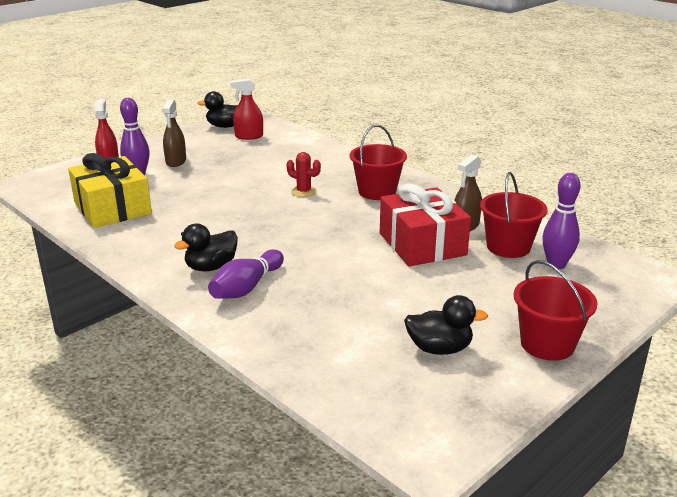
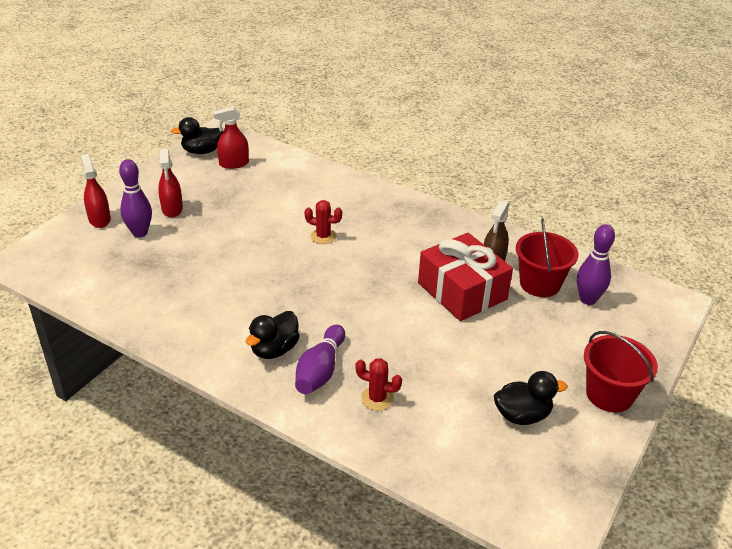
camera: 15 degrees left, 10 degrees up
(113, 208) = (136, 284): yellow gift -> none
(176, 161) = (172, 209): brown spray bottle -> red spray bottle
(291, 315) = (377, 398): none -> red cactus
(377, 192) = (394, 227): red bucket -> none

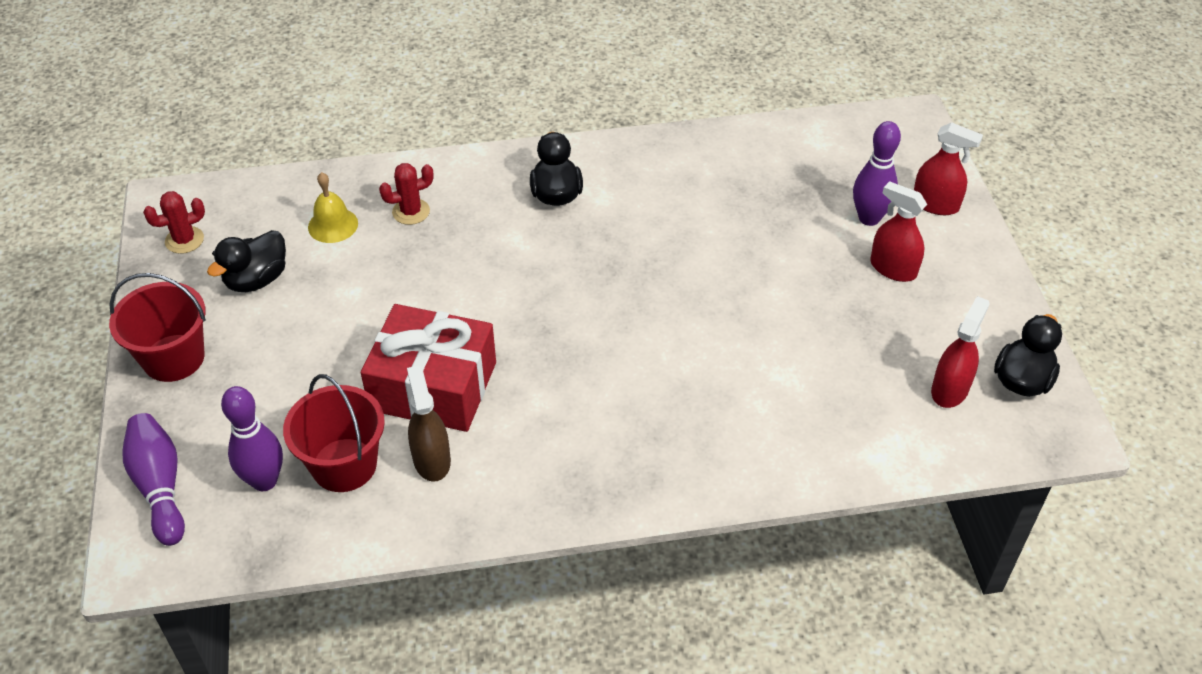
camera: 140 degrees right, 10 degrees up
(320, 370) = (490, 203): purple bowling pin -> purple bowling pin (160, 486)
(323, 236) = (678, 352): red cactus -> red cactus (184, 240)
(439, 423) = (333, 225): none -> yellow bell

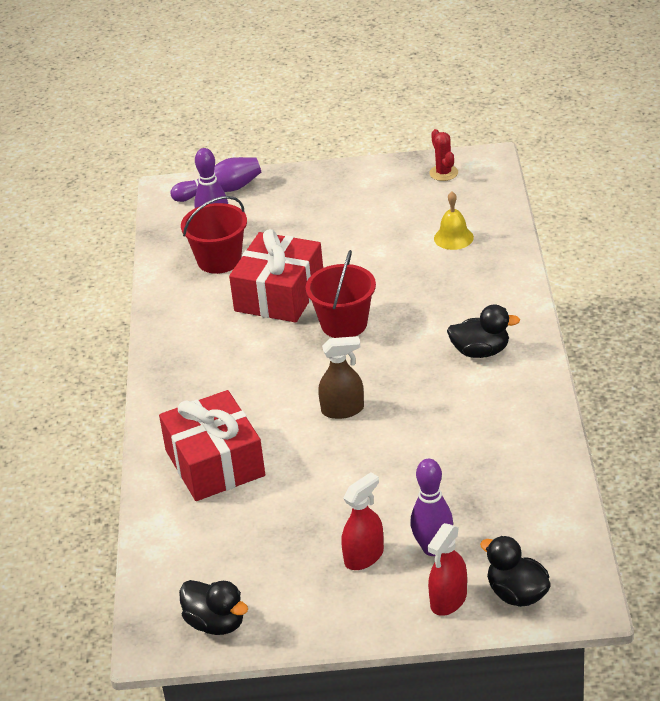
camera: 100 degrees right, 10 degrees down
(173, 358) = (328, 182): red bucket -> red bucket (344, 324)
(256, 280) = (398, 208): black duck -> black duck (517, 594)
(411, 212) = (465, 275): red cactus -> none
(431, 460) = (214, 296): brown spray bottle -> brown spray bottle (343, 410)
(770, 414) = (214, 463): none -> red gift
(949, 389) = (216, 573): red spray bottle -> none

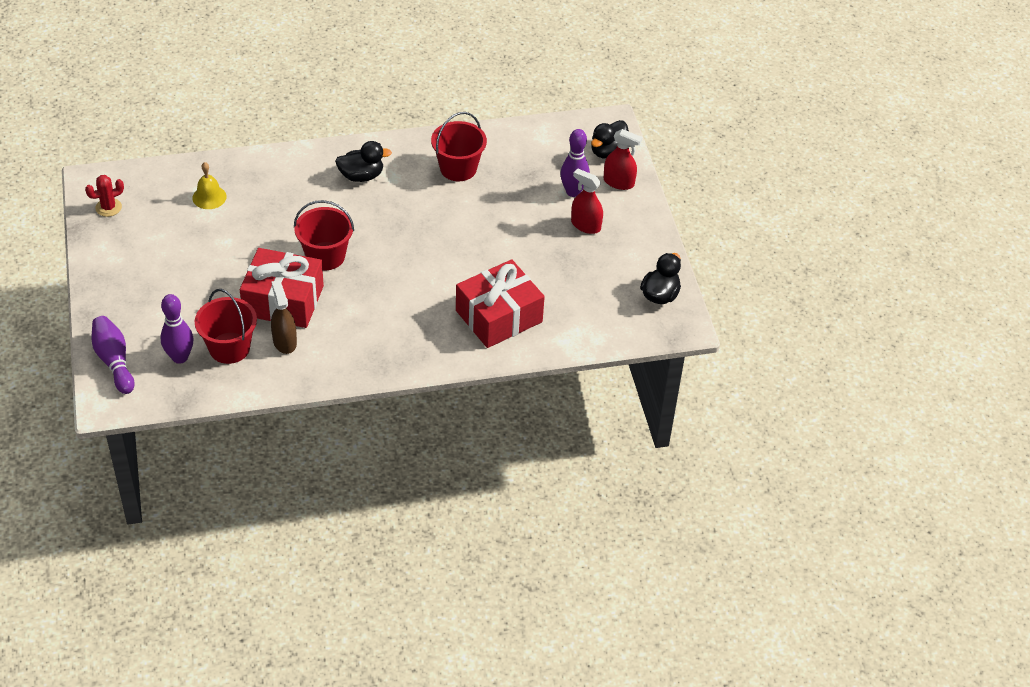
camera: 105 degrees left, 10 degrees up
(343, 410) = (432, 248): brown spray bottle -> brown spray bottle (284, 341)
(480, 351) = (361, 176): black duck -> black duck turned 90 degrees clockwise
(489, 437) = (458, 168): none -> red bucket

